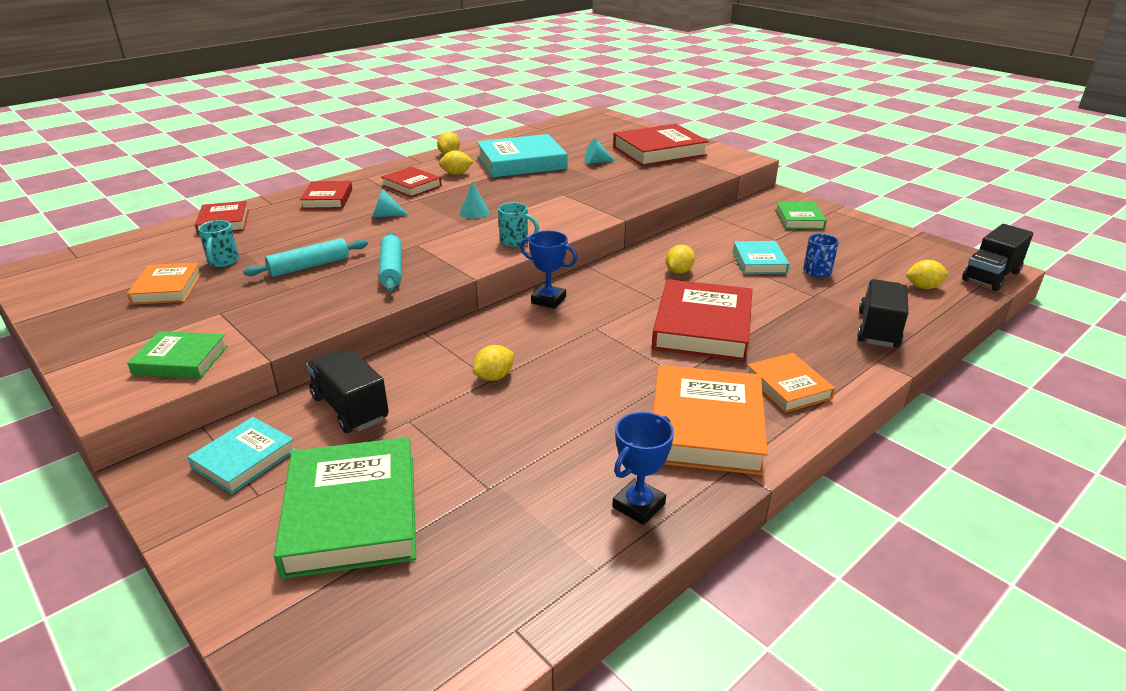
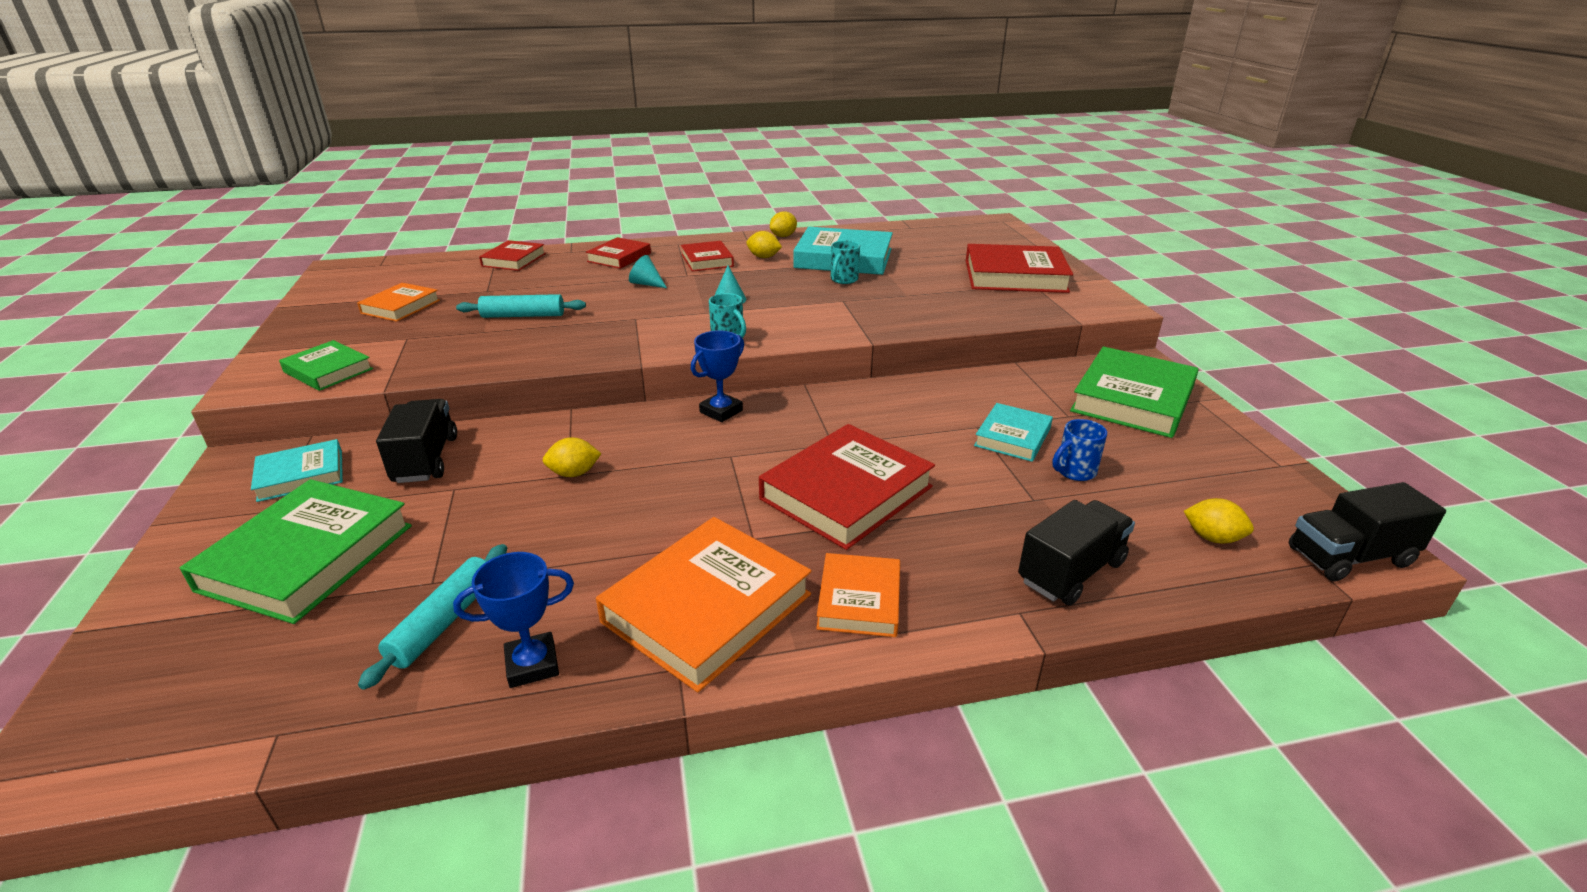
camera: 30 degrees right, 0 degrees up
(223, 261) = (467, 294): turquoise mug -> turquoise mug (843, 280)
(391, 269) = (583, 336): turquoise rolling pin -> turquoise rolling pin (444, 622)
(548, 300) = (721, 411): blue trophy -> blue trophy turned 75 degrees clockwise
(596, 162) = (924, 274): turquoise cone -> none
(679, 271) = (898, 421): yellow lemon -> none
(799, 219) = (1132, 399): green book -> green book, size x1.76

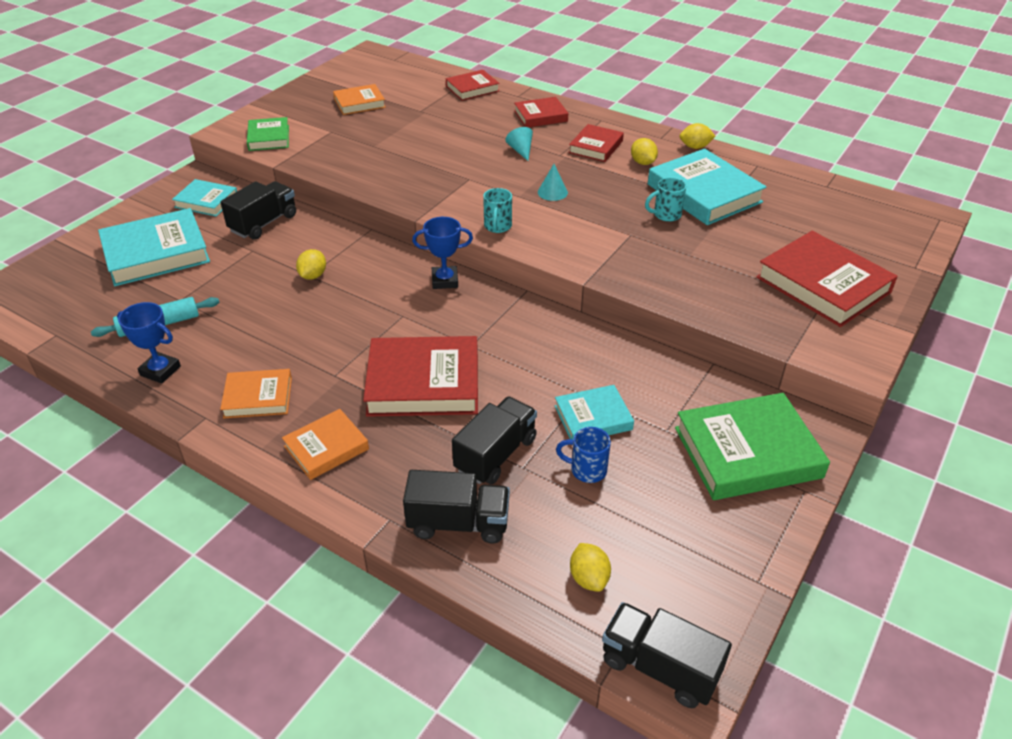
camera: 45 degrees right, 10 degrees up
(307, 557) = (156, 253): green book -> turquoise book
(523, 315) = (411, 143): turquoise rolling pin -> none
(574, 473) = (313, 276): yellow lemon -> yellow lemon turned 75 degrees clockwise
(707, 608) = (258, 397): orange book -> orange book, size x0.57
(1000, 505) = (496, 454): none -> black truck

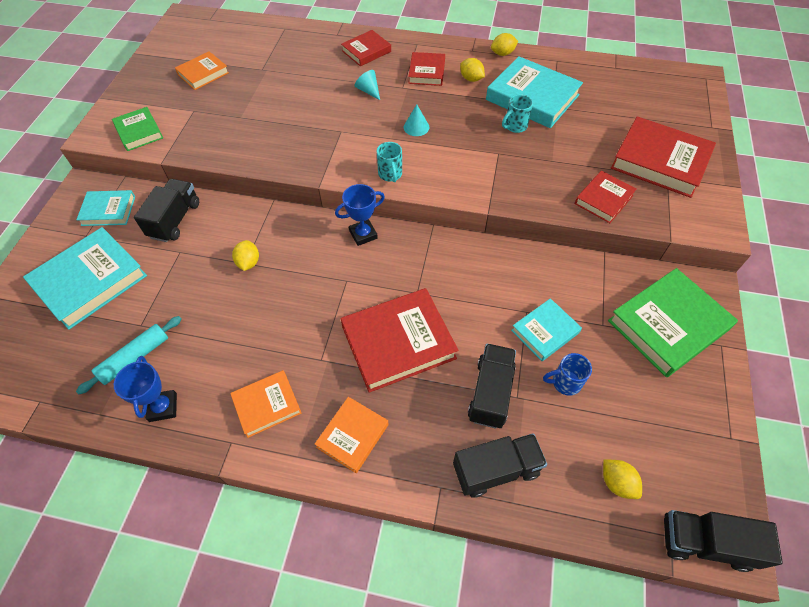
camera: 20 degrees left, 15 degrees up
(160, 371) = (163, 407): blue trophy -> blue trophy turned 75 degrees clockwise
(472, 89) = (294, 35): red book -> red book (603, 199)

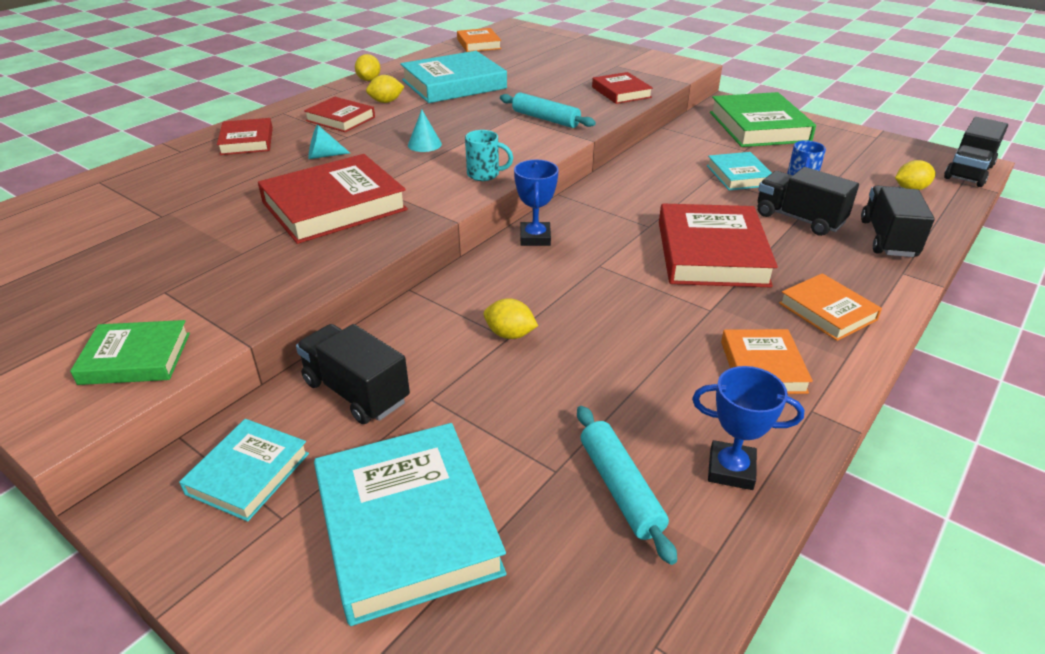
camera: 65 degrees left, 20 degrees down
(203, 74) = (85, 267): orange book -> orange book (479, 44)
(507, 172) = (545, 119): none -> turquoise rolling pin
(515, 126) = (485, 101): turquoise mug -> none
(659, 161) = (596, 63): red book -> red book (334, 206)

